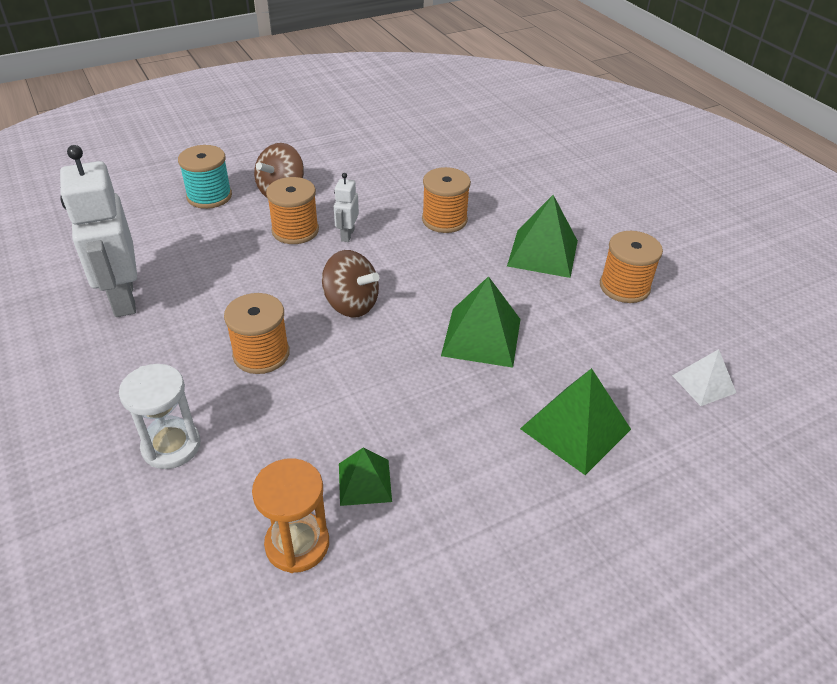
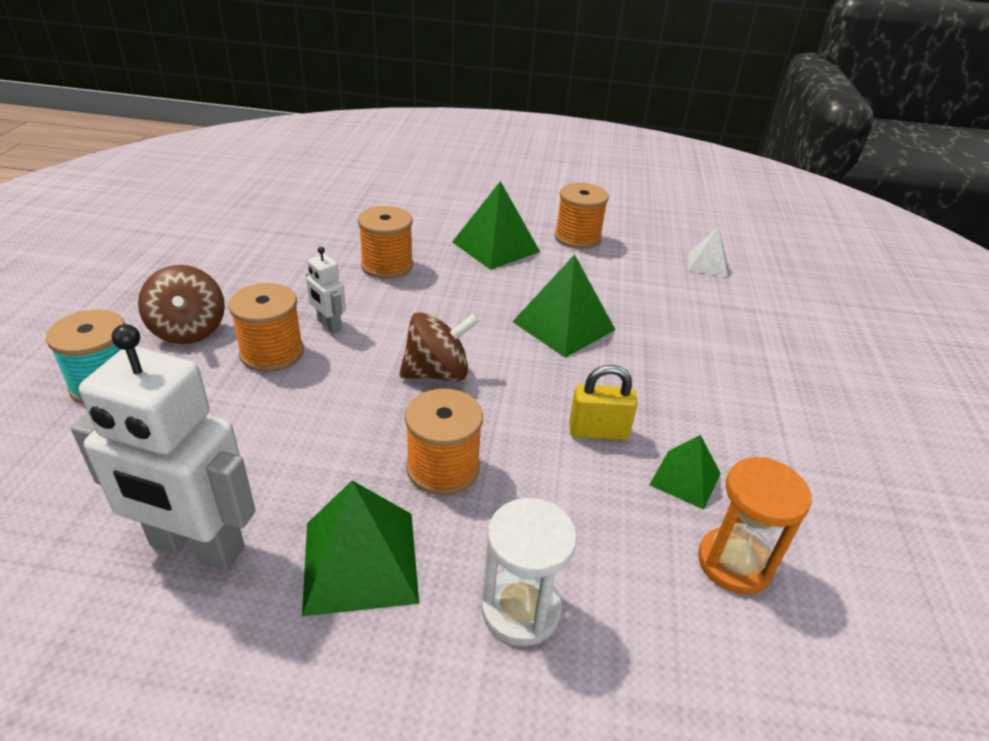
camera: 55 degrees left, 5 degrees down
(370, 411) = (598, 432): none -> yellow padlock
(575, 429) = (708, 337): green pyramid -> green pyramid (360, 561)

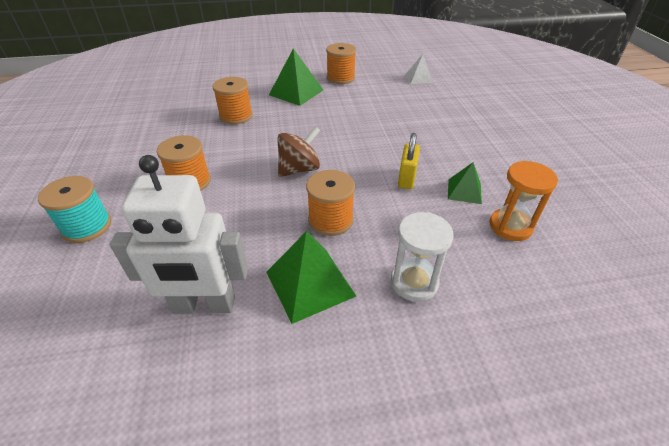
camera: 15 degrees left, 5 degrees up
(189, 330) = (127, 181): brown spinning top -> none
(329, 325) = (218, 158): white robot -> none
(564, 325) = (358, 127): green pyramid -> none
(598, 432) = (406, 179): yellow padlock -> yellow padlock turned 60 degrees counterclockwise

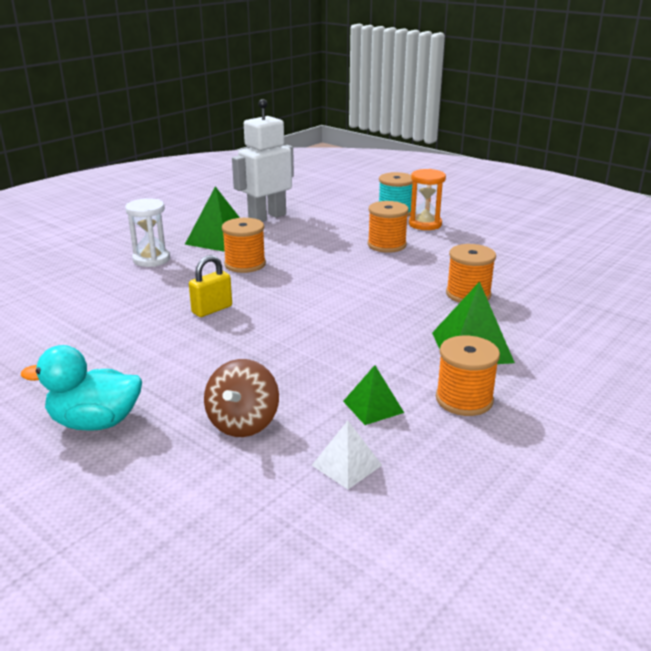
camera: 140 degrees right, 15 degrees down
(299, 169) = (320, 280): brown spinning top -> brown spinning top (243, 423)
(406, 179) = (212, 309): yellow padlock -> yellow padlock turned 75 degrees clockwise
(464, 191) = (146, 320): green pyramid -> green pyramid (373, 407)
(510, 226) = (88, 310): orange hourglass -> orange hourglass (425, 224)
(524, 132) = (95, 422): none -> turquoise duck

